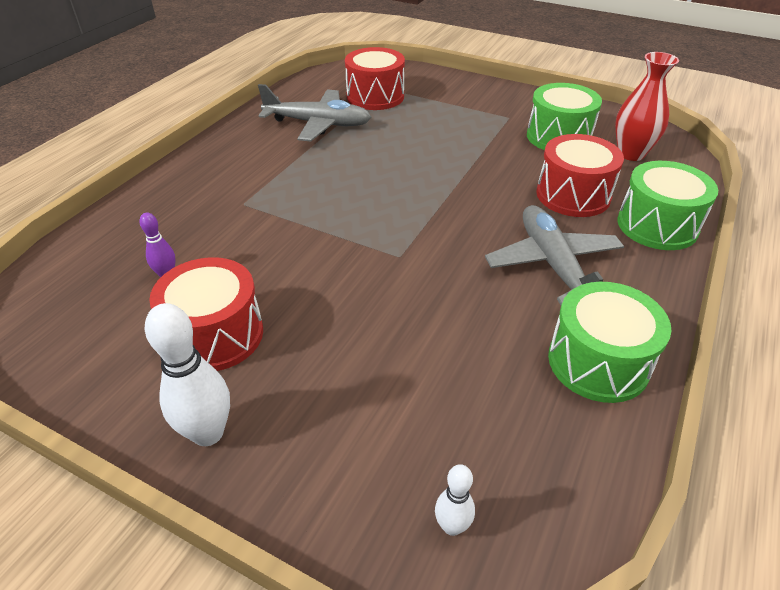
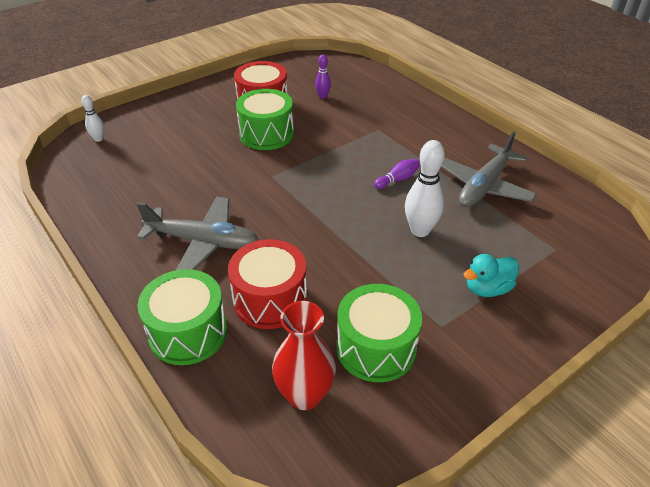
camera: 115 degrees right, 0 degrees up
(208, 433) = (205, 94): white bowling pin -> white bowling pin (420, 230)
(341, 169) = (397, 179): none -> purple bowling pin
(375, 96) = (533, 237): red drum -> none
(452, 106) = (487, 288): none -> turquoise duck
(598, 362) = (115, 219): green drum -> green drum (266, 134)

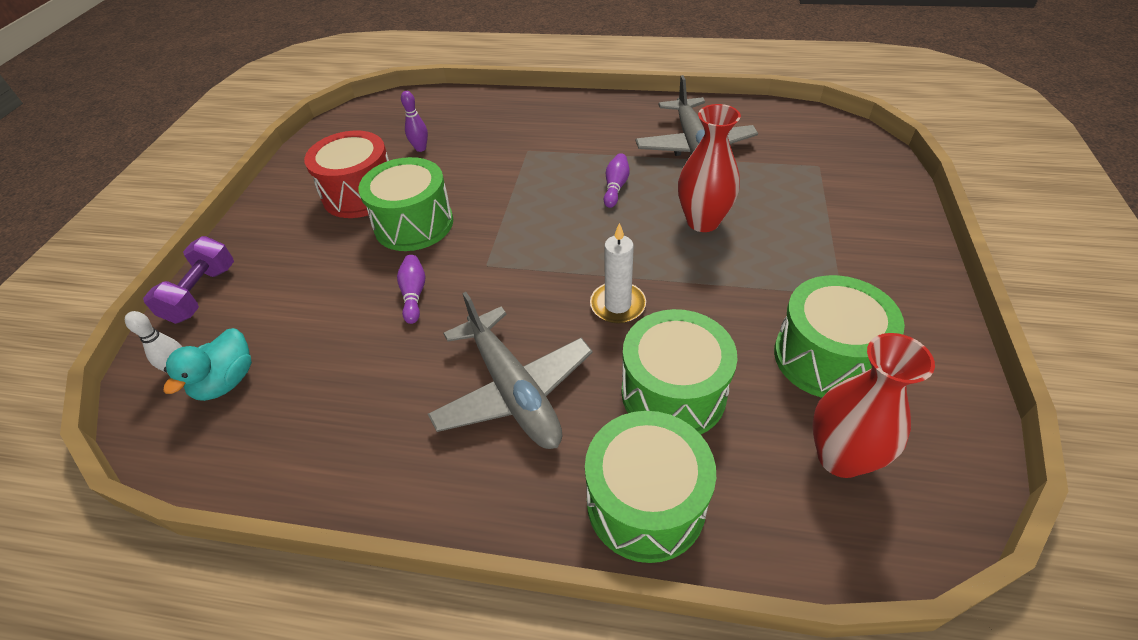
camera: 40 degrees left, 5 degrees up
(143, 111) = (202, 294): none -> purple dumbbell
(203, 242) = (513, 390): grey plane -> grey plane turned 90 degrees clockwise
(221, 168) = (414, 294): none -> purple bowling pin
(270, 299) = (673, 393): red drum -> green drum
(306, 240) = (617, 305): none -> white candle
(420, 230) = (703, 221): white bowling pin -> red vase
(487, 288) = (823, 234): turquoise duck -> turquoise duck (226, 381)

